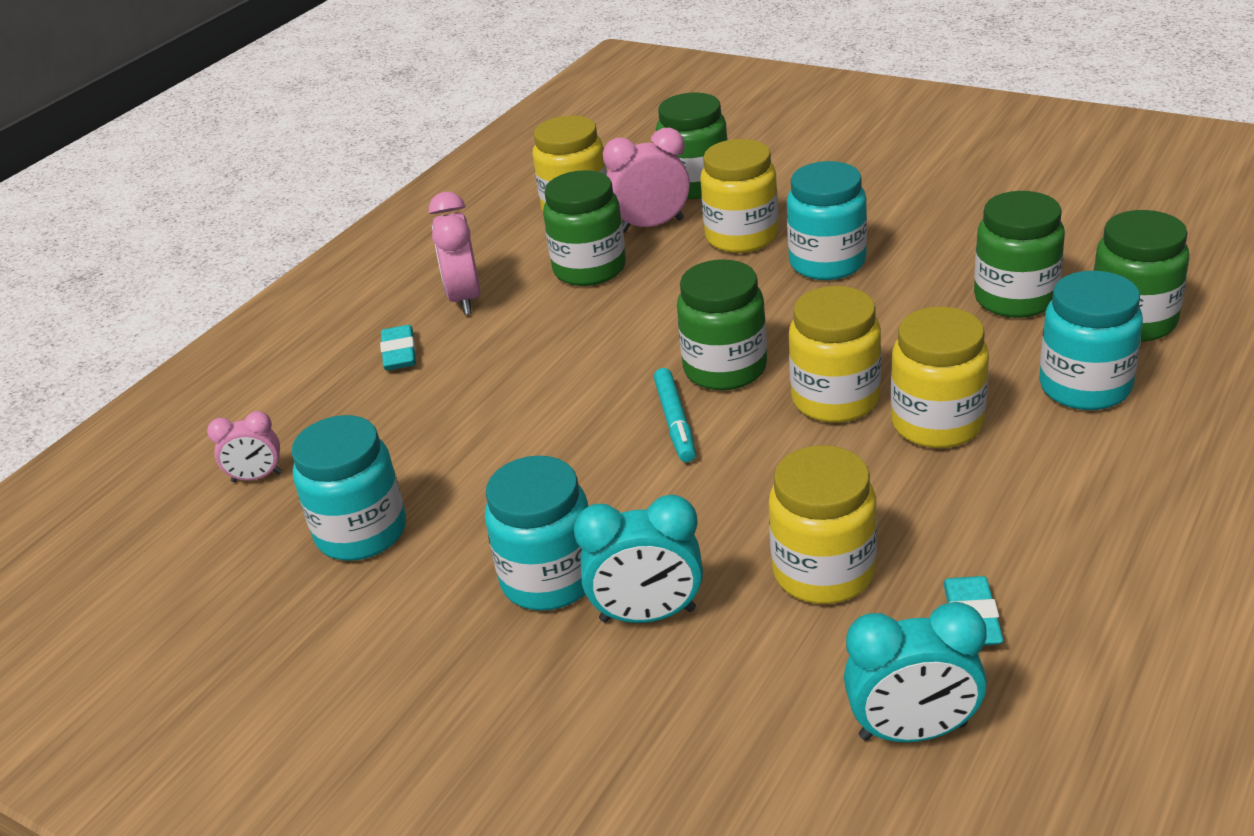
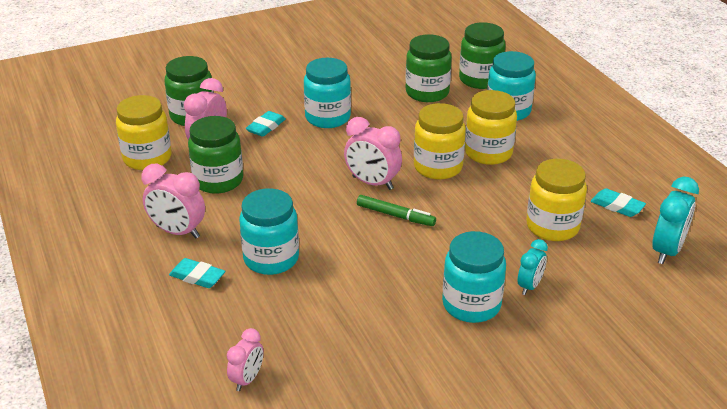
camera: 60 degrees left, 0 degrees up
(361, 532) = (356, 355): turquoise jar -> turquoise jar (271, 259)
(648, 615) = (529, 286): turquoise clock -> turquoise clock, size x0.62
(675, 422) = (395, 215): turquoise marker -> green marker
(725, 369) = (372, 183): green jar -> pink clock
(741, 237) = (266, 127): yellow jar -> turquoise eraser

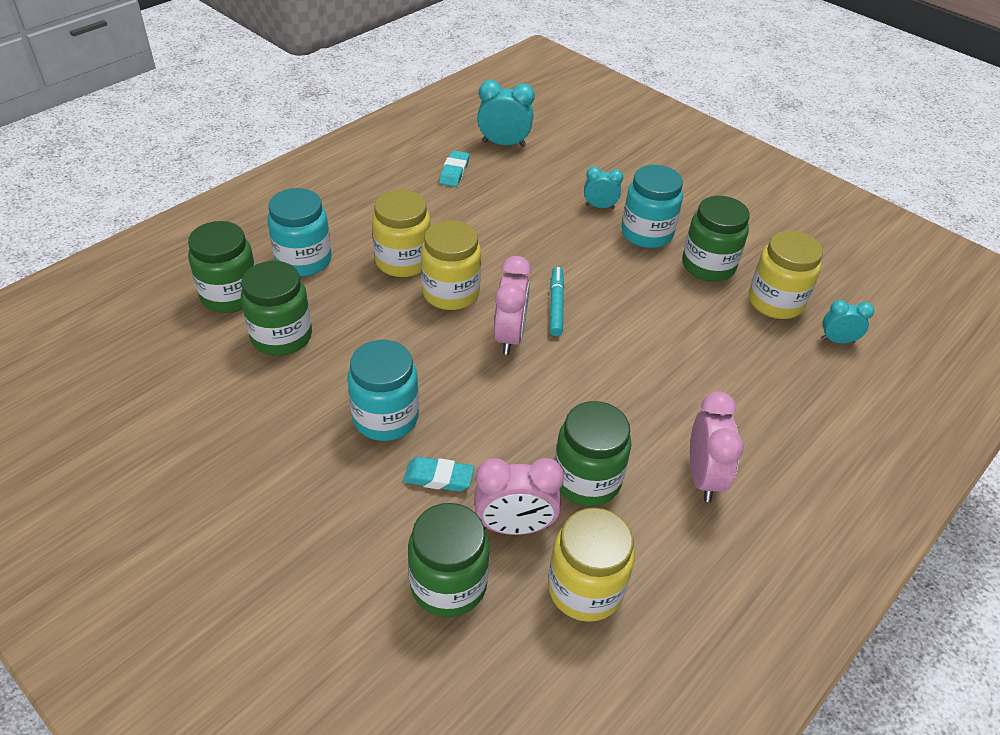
camera: 115 degrees left, 10 degrees up
(197, 277) = (755, 427): turquoise eraser -> none
(247, 379) = (837, 340): pink clock -> turquoise clock
(271, 259) = (686, 378): turquoise jar -> none
(395, 215) = (556, 305): green marker -> turquoise marker
(401, 331) = (708, 266): none -> green jar
(552, 226) = (509, 204): yellow jar -> yellow jar (775, 302)

